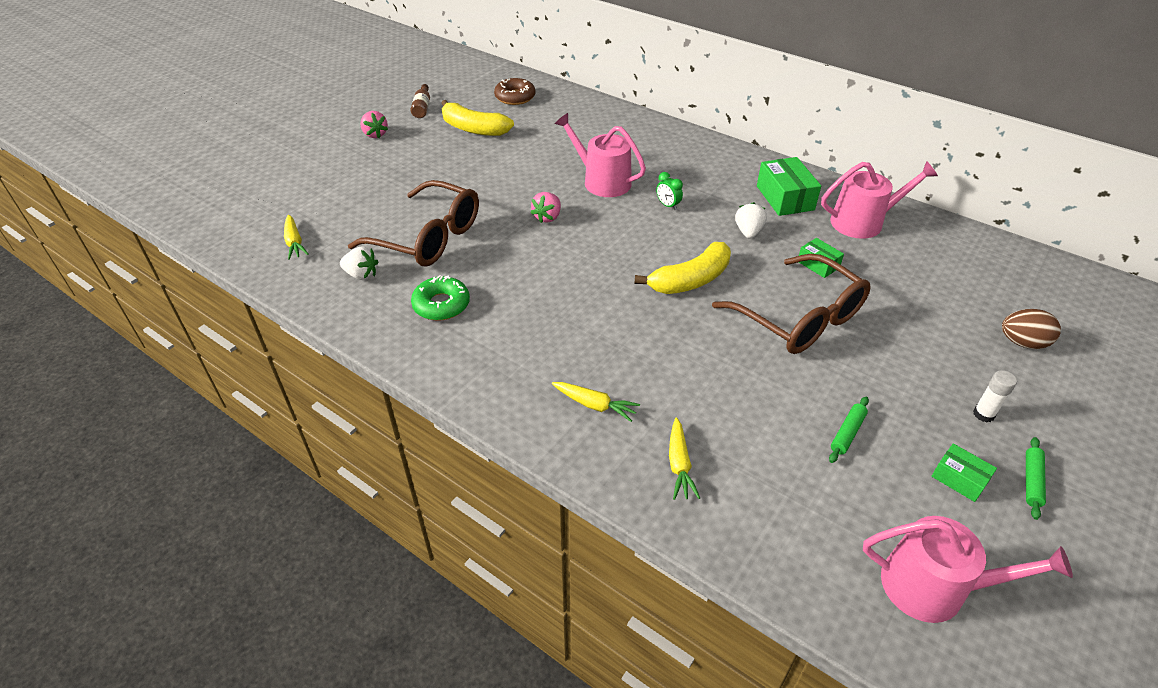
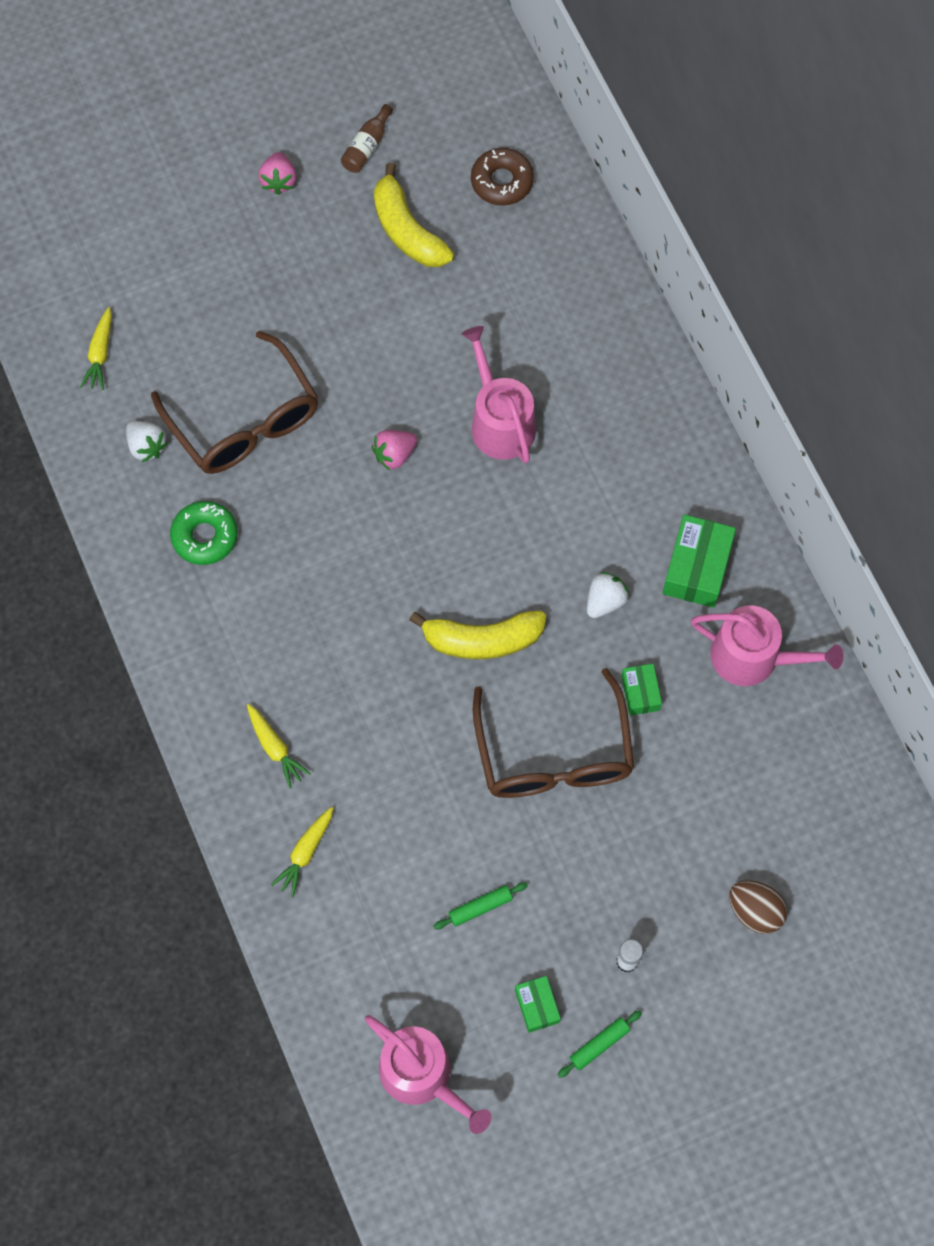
camera: 30 degrees right, 25 degrees up
(668, 205) = (546, 507): green clock -> none

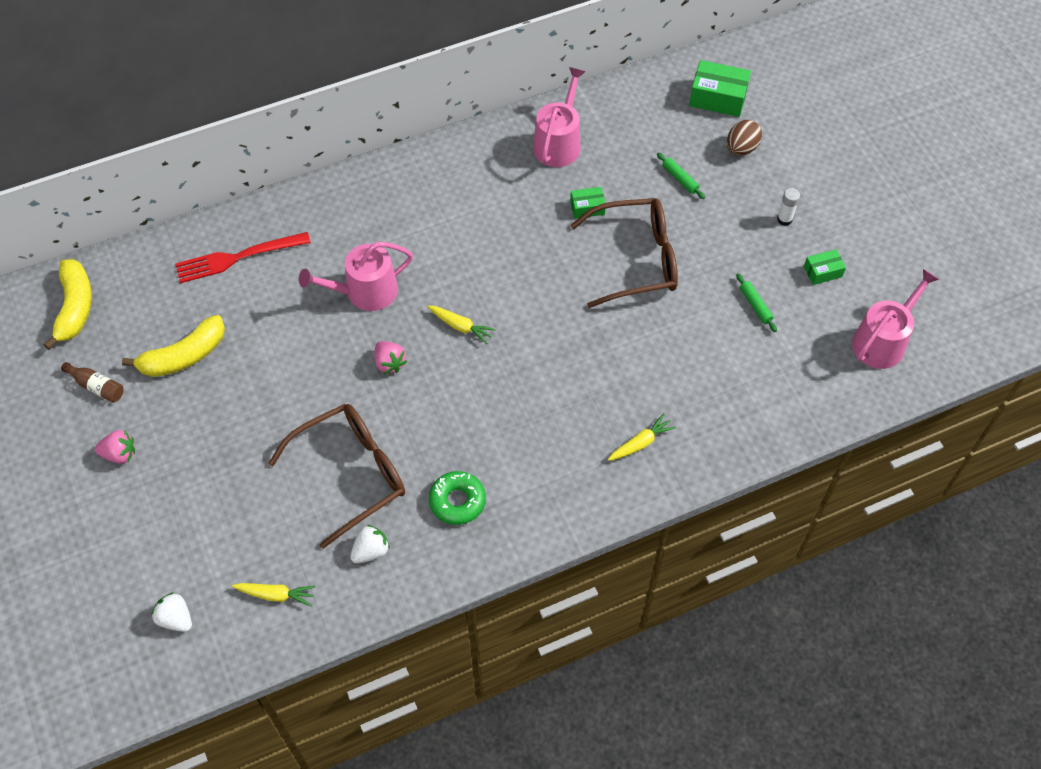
camera: 90 degrees left, 10 degrees down
(305, 853) = (724, 419): yellow carrot -> yellow carrot (461, 326)
(482, 639) = (547, 304): yellow banana -> yellow banana (75, 308)
(502, 181) = (148, 289): brown donut -> none
(550, 273) = (237, 258): none -> red fork
(599, 1045) = (845, 236): green rolling pin -> green rolling pin (680, 179)
(605, 601) = (516, 227): white strawberry -> white strawberry (176, 618)
(696, 568) = (490, 172): green box -> green box (718, 98)

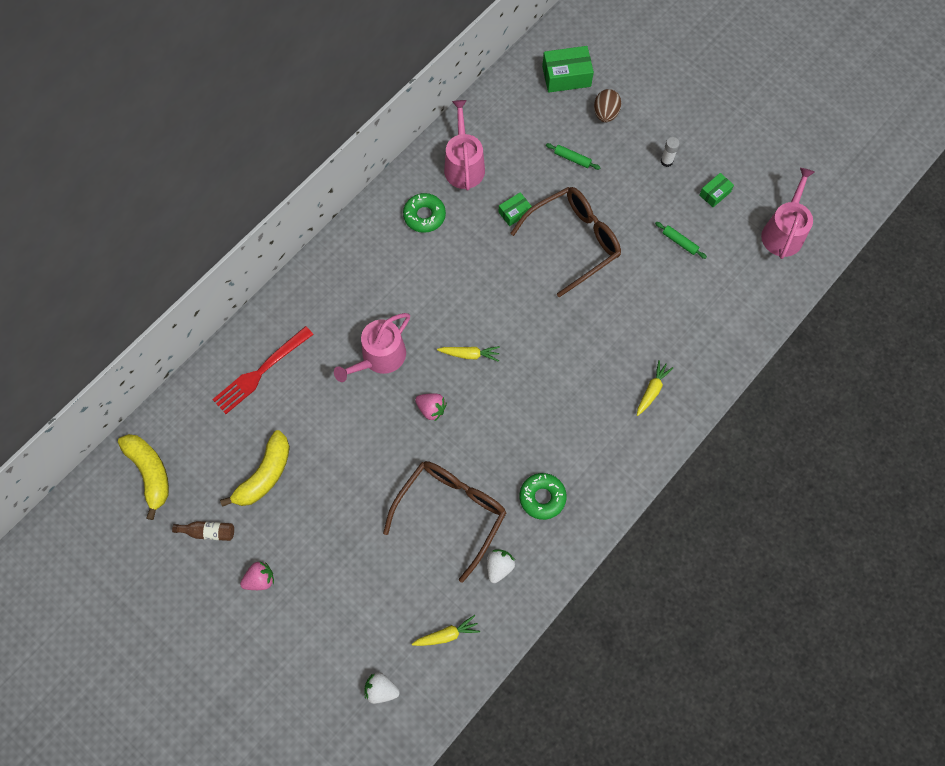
camera: 25 degrees left, 10 degrees up
(490, 175) = (424, 216): none -> green donut

